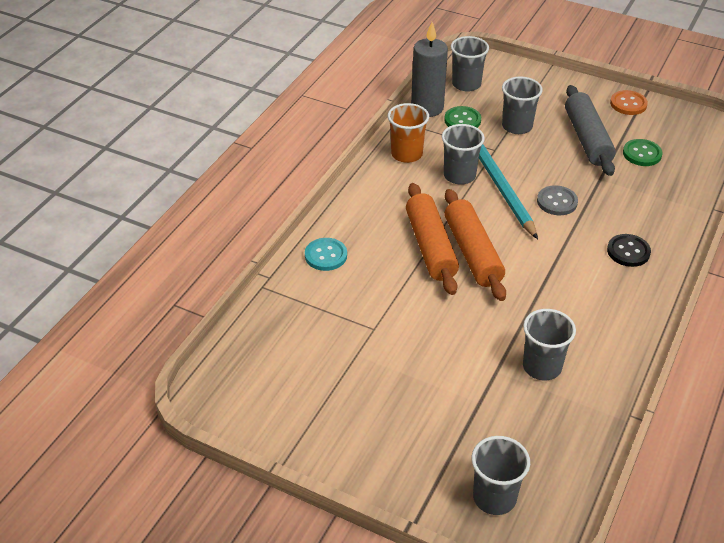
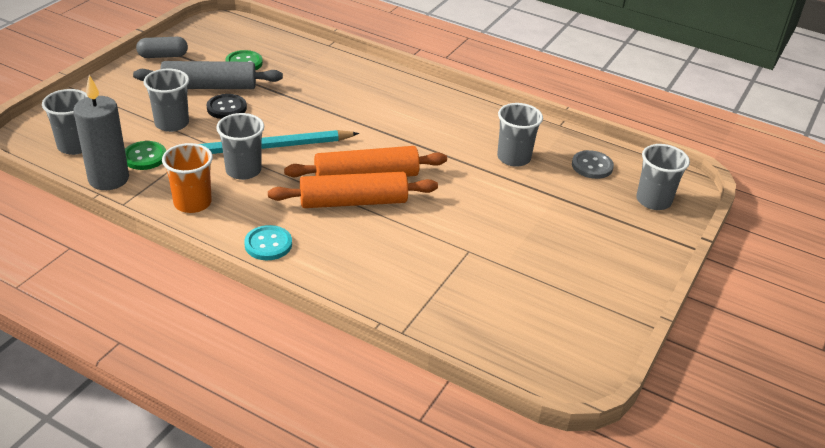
camera: 90 degrees left, 5 degrees down
(326, 255) = (356, 278): turquoise button -> turquoise button (268, 244)
(557, 202) = (301, 118): grey button -> grey button (592, 166)
(628, 104) = (163, 56): orange button -> grey capsule
(628, 251) = (377, 93): black button -> black button (226, 108)

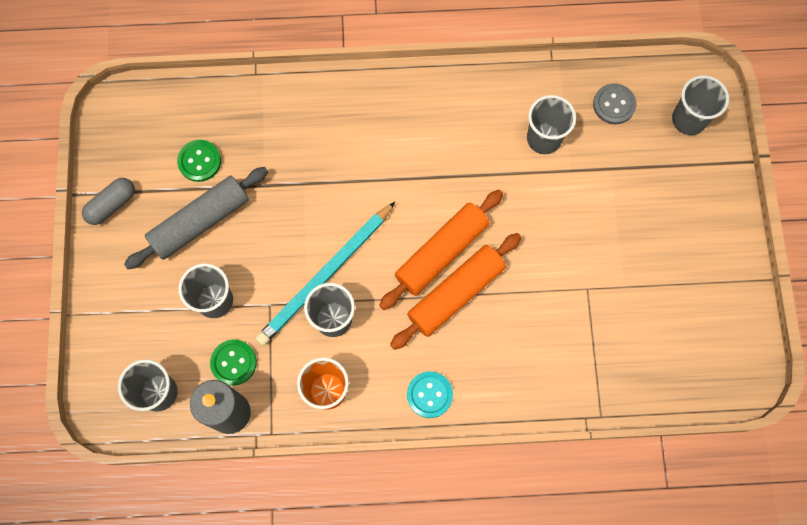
camera: 30 degrees left, 35 degrees up
(226, 108) = (244, 243): black button -> none

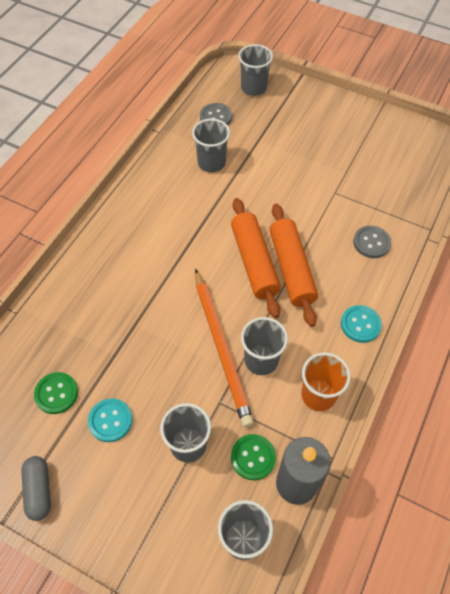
camera: 60 degrees left, 15 degrees down
(200, 222) = (110, 420): grey rolling pin -> turquoise button
(325, 275) = (221, 348): turquoise pencil -> orange pencil
(541, 360) = (371, 243): none -> grey button

